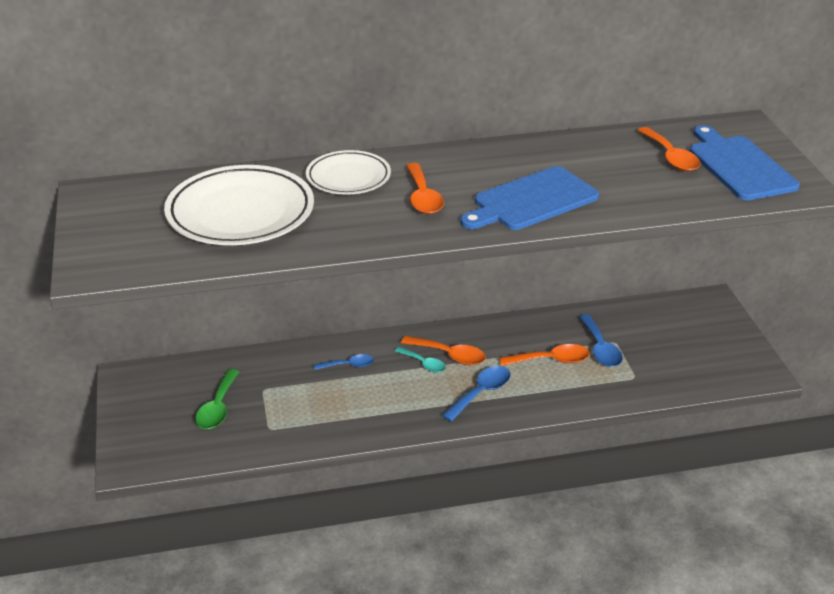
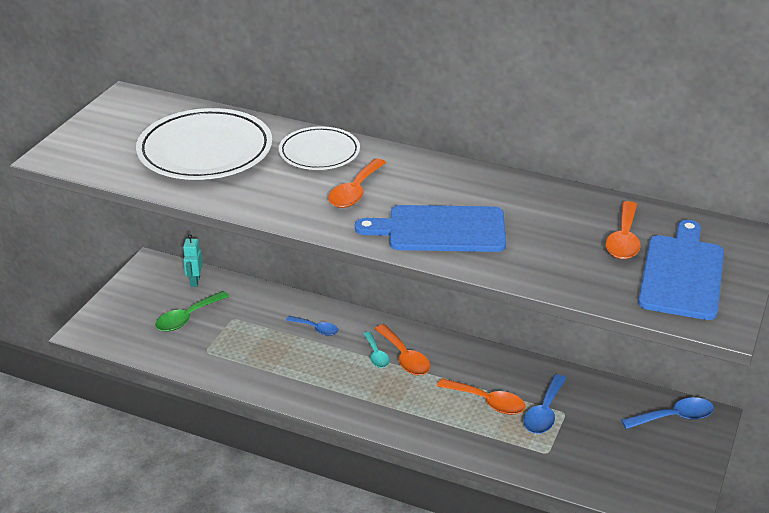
camera: 35 degrees right, 0 degrees up
(188, 373) = (195, 281): none -> turquoise robot
(481, 393) = (396, 401): blue spoon -> blue spoon (674, 417)

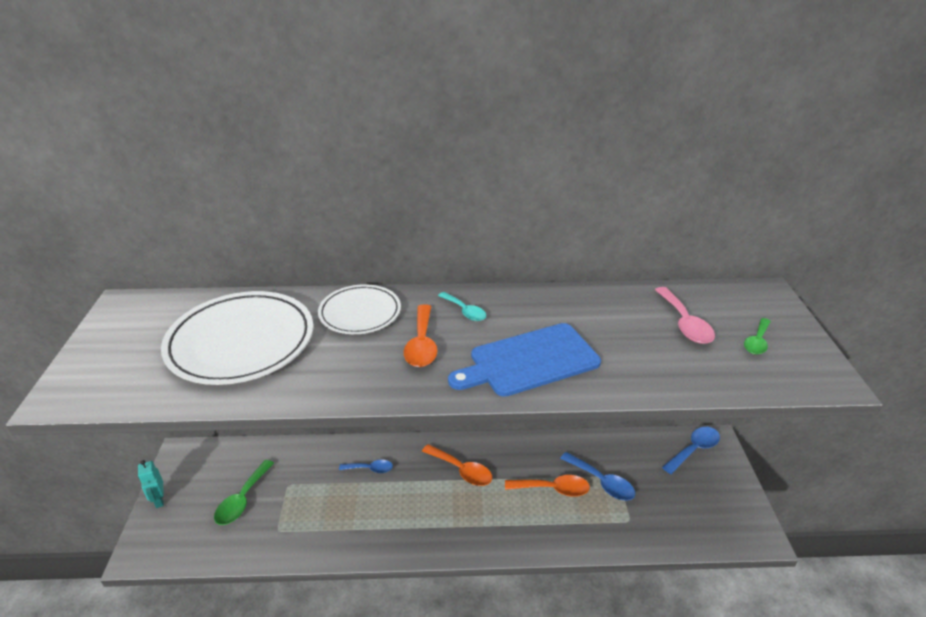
camera: 25 degrees left, 0 degrees up
(195, 281) = (233, 458): turquoise robot -> turquoise robot (159, 500)
(376, 355) = (436, 476): turquoise spoon -> turquoise spoon (465, 311)
(544, 412) = (602, 482): blue spoon -> blue spoon turned 45 degrees counterclockwise
(624, 239) = (684, 323): orange spoon -> pink spoon
(682, 274) = (757, 342): blue cutting board -> green spoon

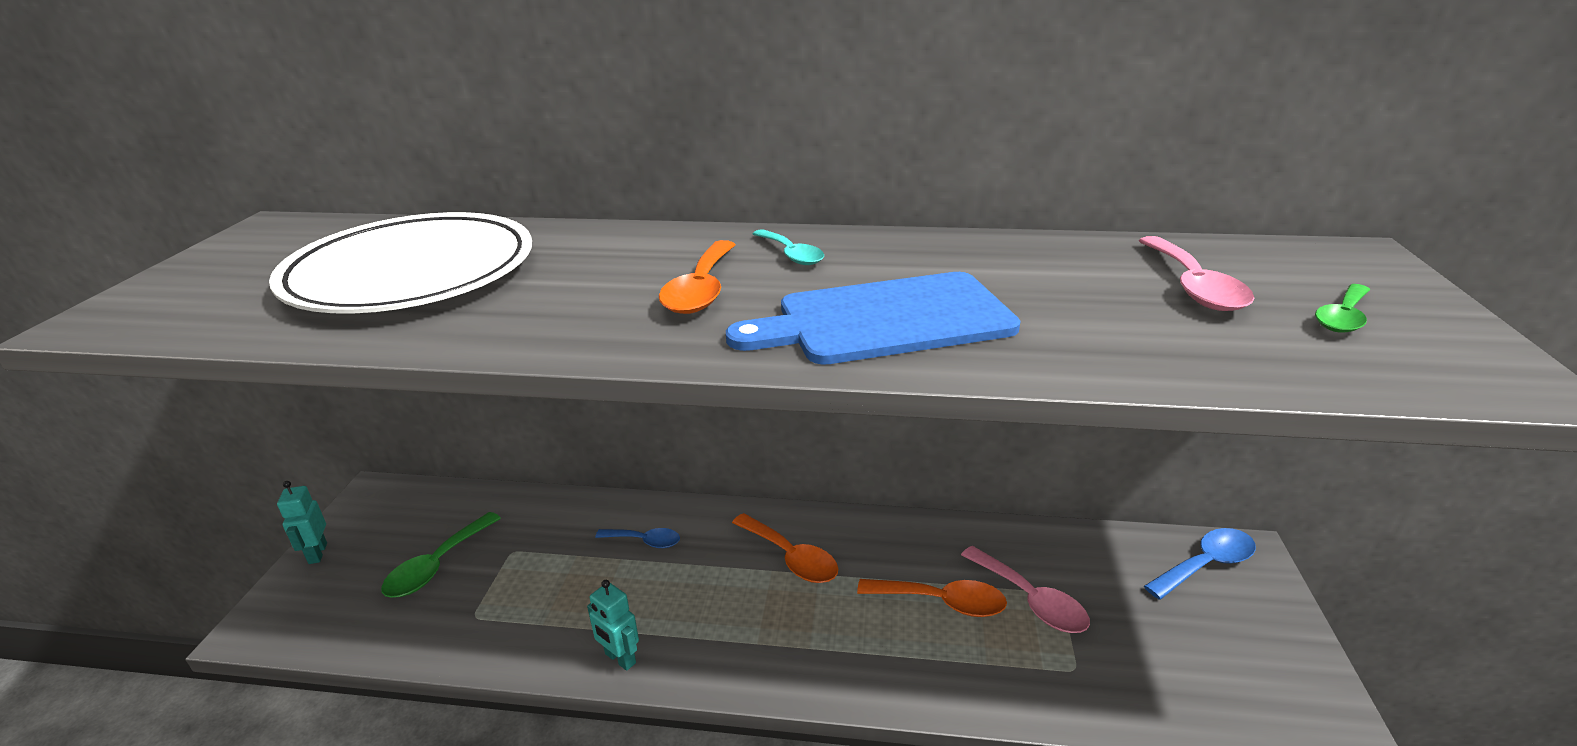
camera: 10 degrees right, 5 degrees down
(360, 313) = (617, 249): white plate -> none
(375, 546) = (620, 658): none -> turquoise robot
(602, 482) = (1031, 600): blue spoon -> pink spoon

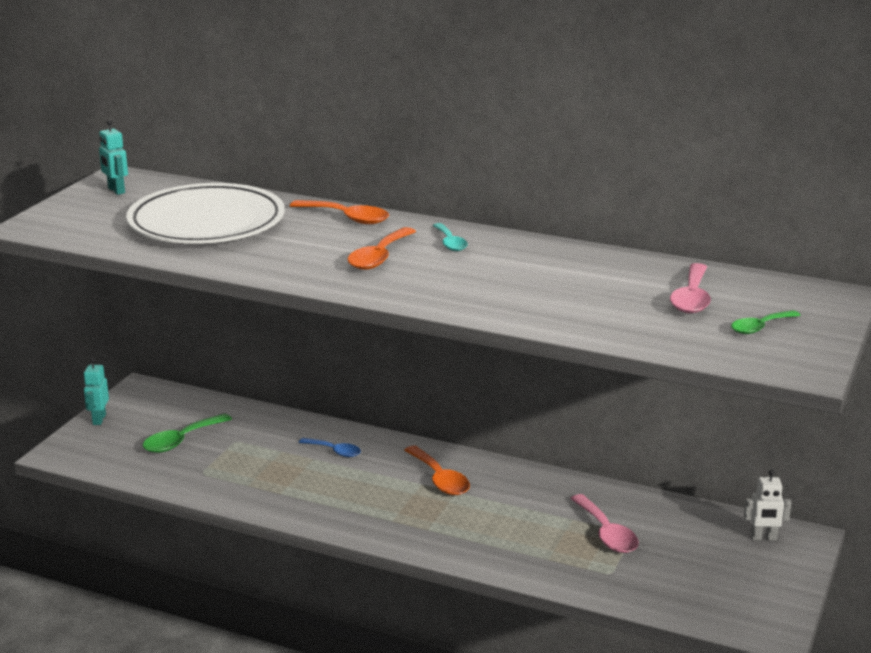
camera: 15 degrees right, 5 degrees down
(620, 658) = (295, 512): turquoise robot -> turquoise robot (116, 190)
(884, 320) = (478, 289): blue cutting board -> none
(942, 602) = (538, 523): orange spoon -> orange spoon (347, 218)
(1206, 564) = (763, 538): blue spoon -> white robot

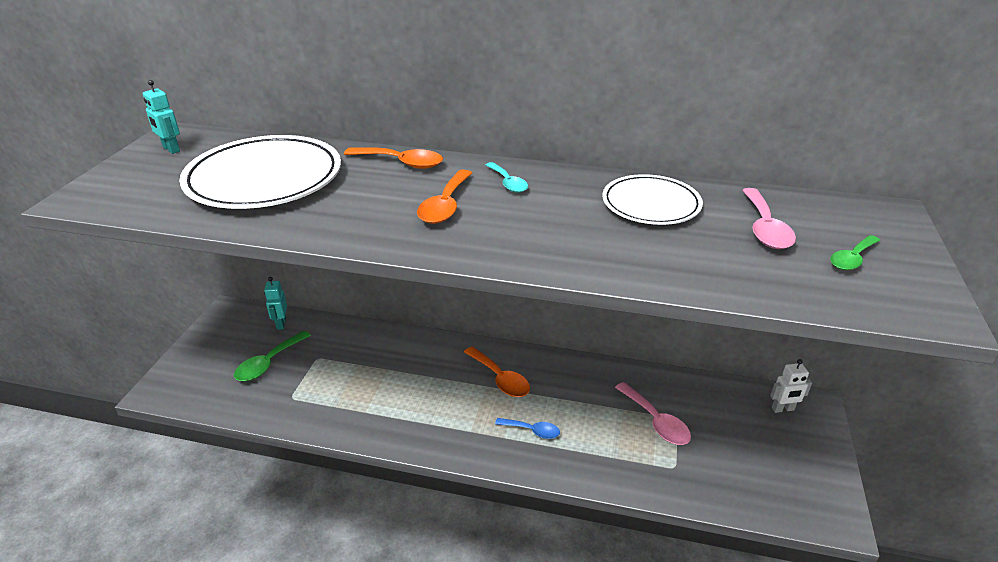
camera: 10 degrees left, 10 degrees up
(99, 419) = (192, 348): turquoise robot -> turquoise robot (281, 323)
(334, 451) = (404, 359): blue spoon -> blue spoon (532, 431)
(587, 271) = (651, 204): none -> white plate

